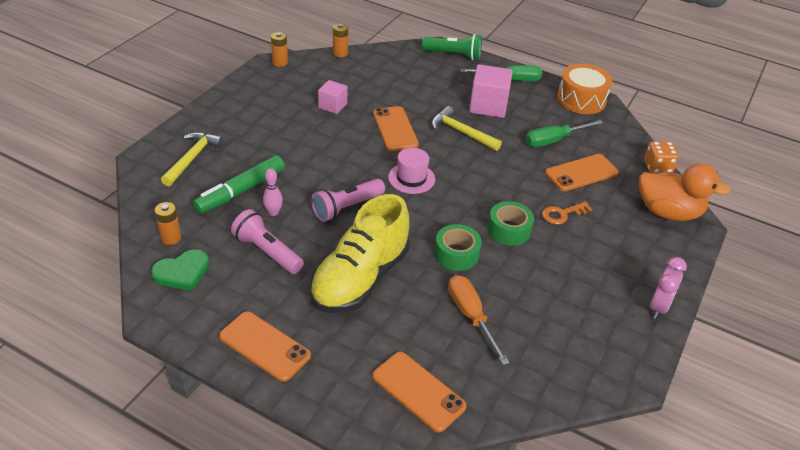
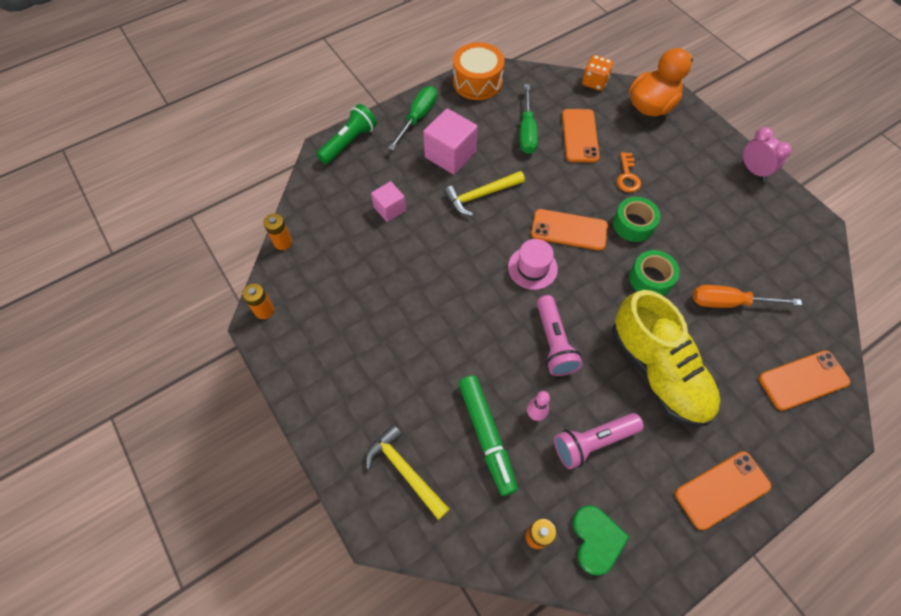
camera: 60 degrees left, 20 degrees up
(332, 106) = (379, 289): pink cube -> pink cube (390, 209)
(395, 129) = (448, 248): orange phone -> orange phone (569, 230)

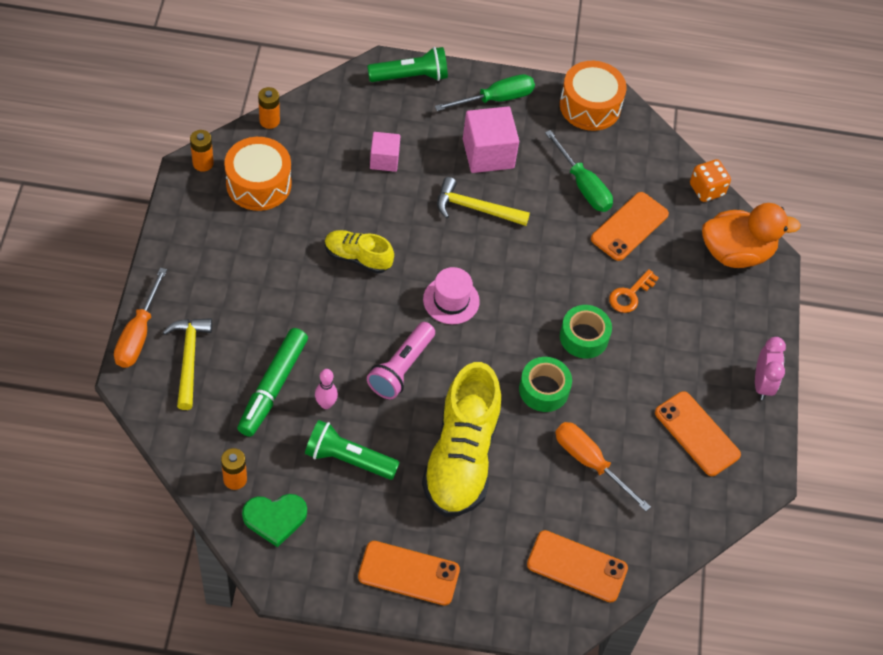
camera: 35 degrees right, 5 degrees down
(321, 293) = (258, 184): none -> orange drum
(347, 486) = (138, 334): none -> orange screwdriver
(443, 289) = (357, 258): none -> yellow shoe
(527, 131) = (583, 185): green screwdriver -> green screwdriver turned 75 degrees counterclockwise
(569, 230) = (519, 296): orange phone -> orange phone (697, 434)
(593, 442) = (348, 459): pink flashlight -> green flashlight
(596, 539) = (275, 518): green heart -> green heart turned 45 degrees clockwise

